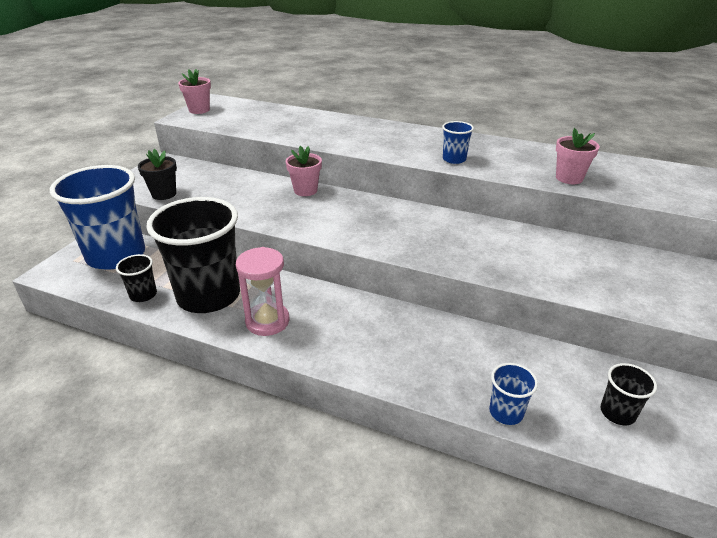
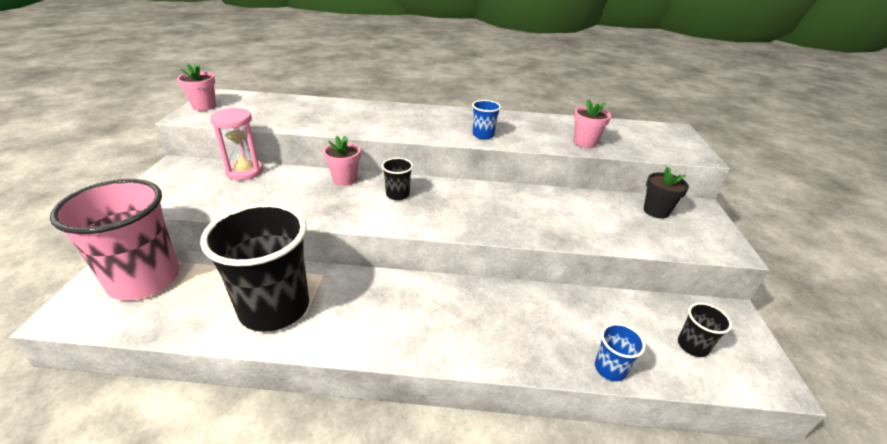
camera: 20 degrees left, 0 degrees up
(116, 255) = (145, 280): blue cup -> pink cup
(143, 295) = (196, 321): black cup -> black cup (397, 195)
(164, 194) = (189, 202): black flower pot -> black flower pot (656, 211)
(267, 321) = (350, 324): pink hourglass -> pink hourglass (244, 171)

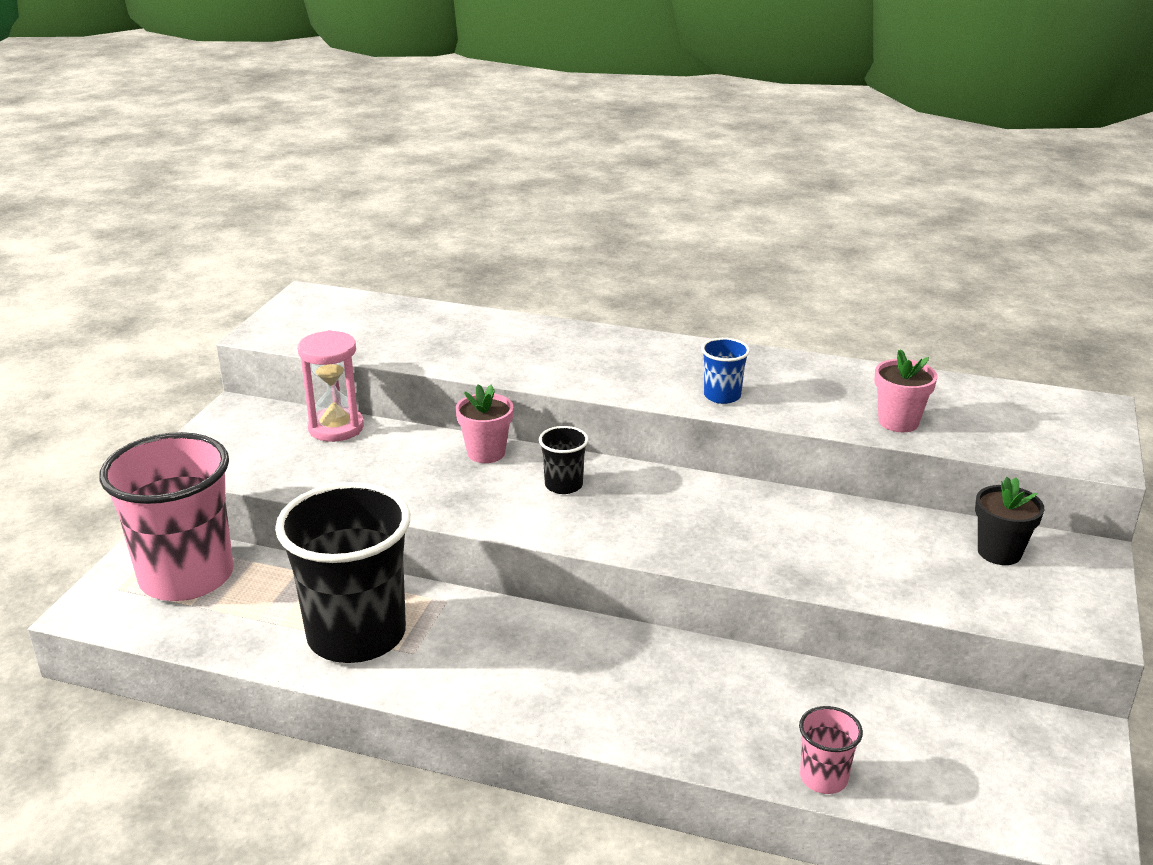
camera: 15 degrees right, 5 degrees down
(204, 106) = (286, 317): pink flower pot -> none
(610, 368) = (823, 778): blue cup -> pink cup
(692, 346) = (977, 768): black cup -> none

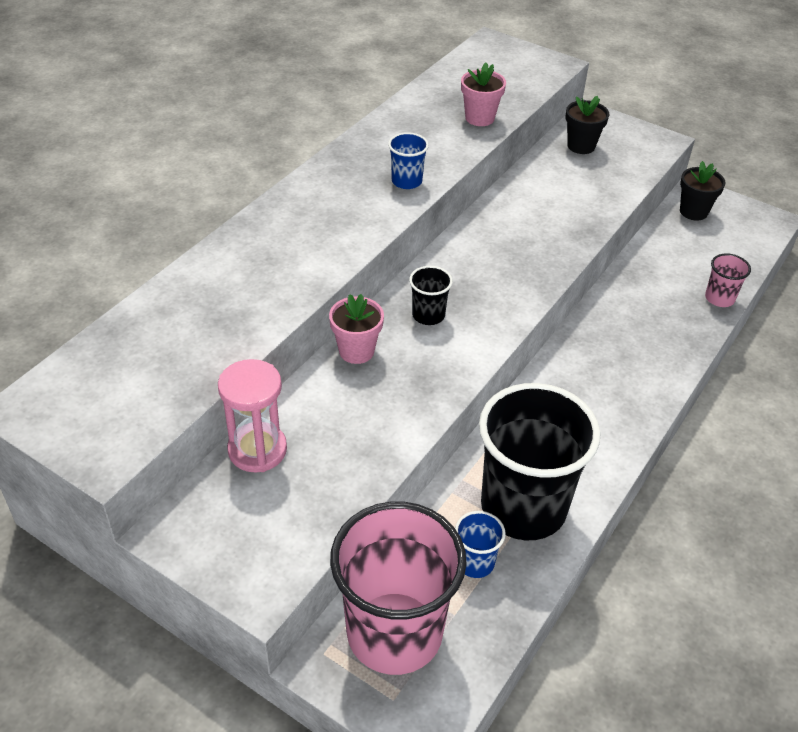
camera: 75 degrees left, 15 degrees up
(275, 612) = (475, 562): none -> blue cup
(1024, 734) = (693, 211): none -> black flower pot

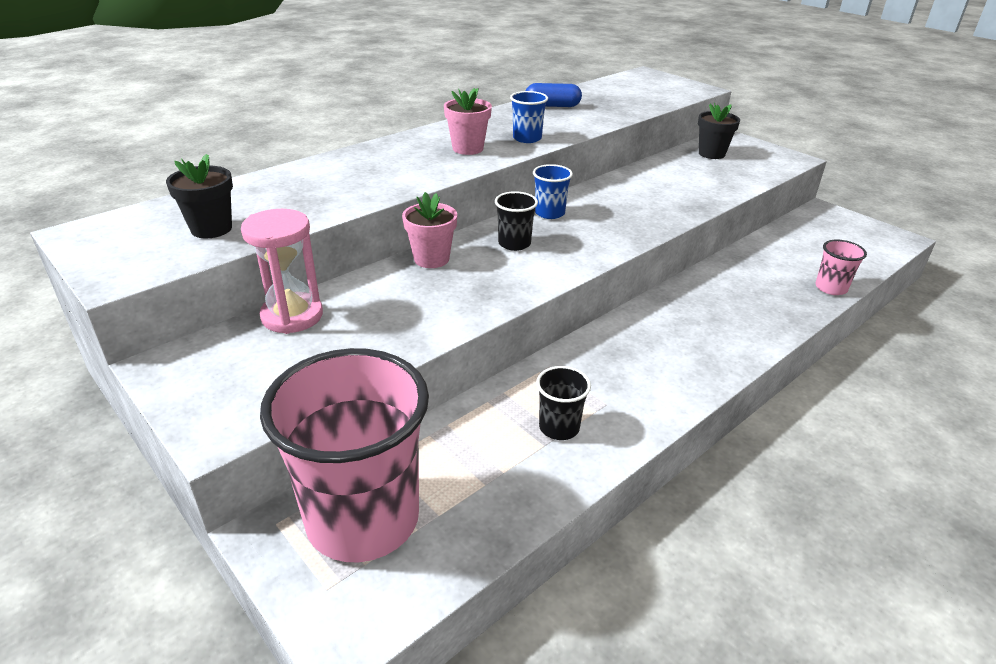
camera: 15 degrees right, 10 degrees down
(412, 119) = (552, 106): none -> blue capsule
(475, 562) = (484, 469): blue cup -> blue cup (549, 213)
(479, 118) = (614, 110): pink flower pot -> pink flower pot (468, 148)
(523, 507) = (559, 427): black cup -> black cup, size x0.42
(693, 211) = (817, 223): black flower pot -> black flower pot (211, 229)

